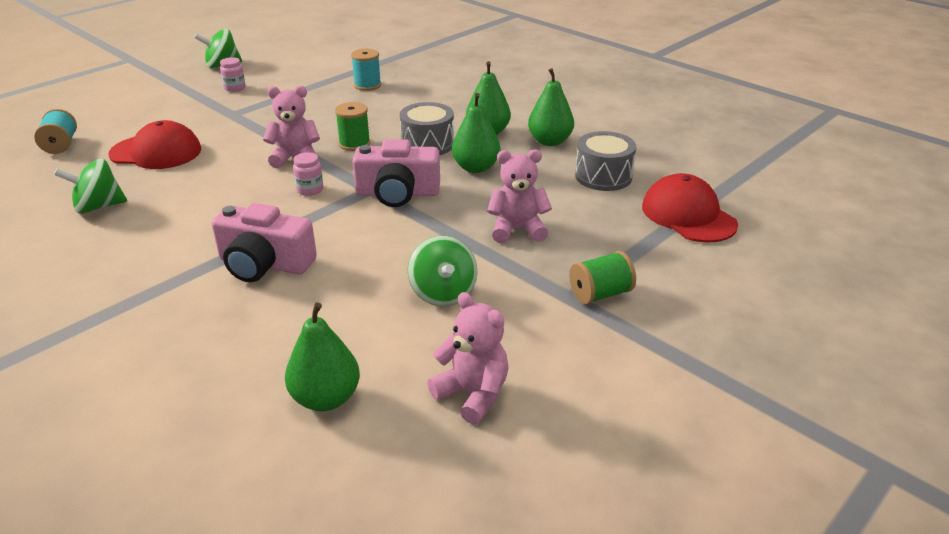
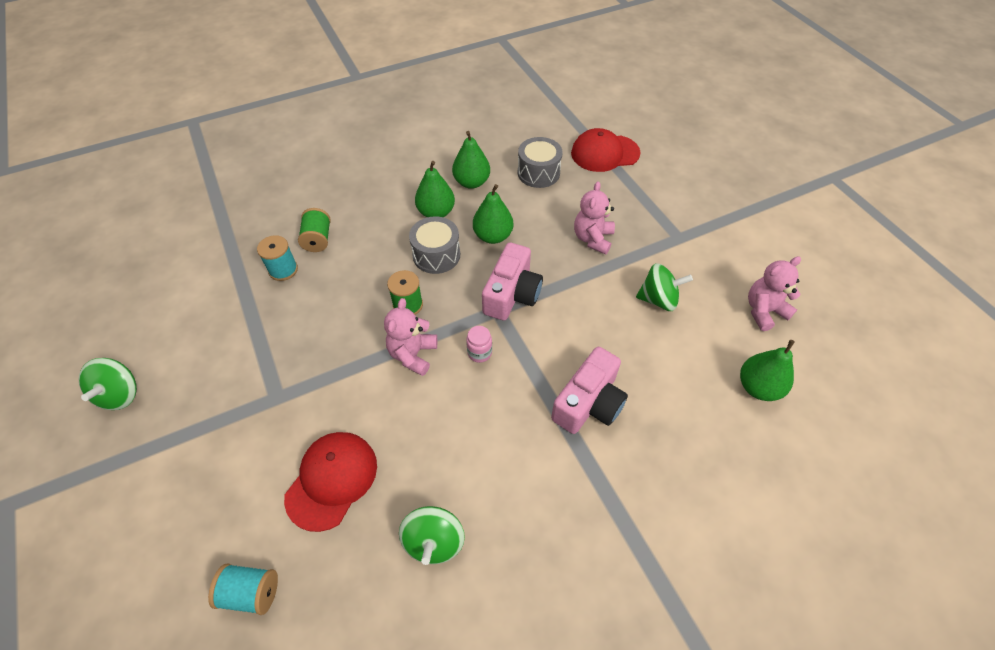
camera: 70 degrees left, 20 degrees up
(235, 88) = (205, 388): pink jar -> none
(600, 294) = (679, 223): green spool -> green spool (318, 239)

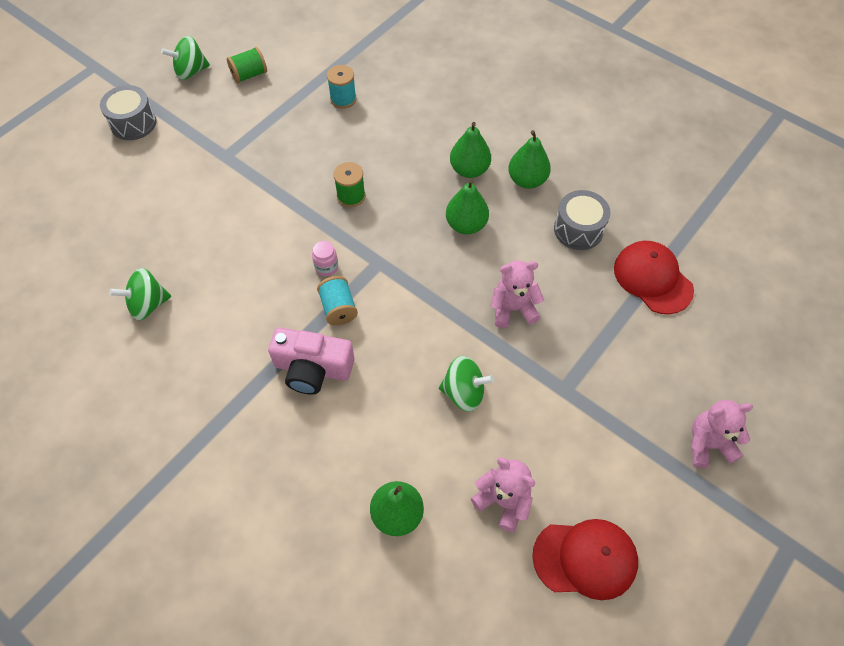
camera: 65 degrees right, 5 degrees up
(251, 592) = (79, 217): turquoise spool -> turquoise spool (338, 308)
(318, 239) = (387, 104): green spool -> green spool (249, 75)
(332, 480) = (172, 221): red cap -> red cap (585, 558)
(413, 354) = (302, 221): pink teddy bear -> pink teddy bear (708, 444)
(436, 255) = (417, 192): grey drum -> grey drum (133, 123)
(512, 294) = (404, 266): pink camera -> none
(658, 299) = (464, 393): green spinning top -> green spinning top turned 60 degrees counterclockwise

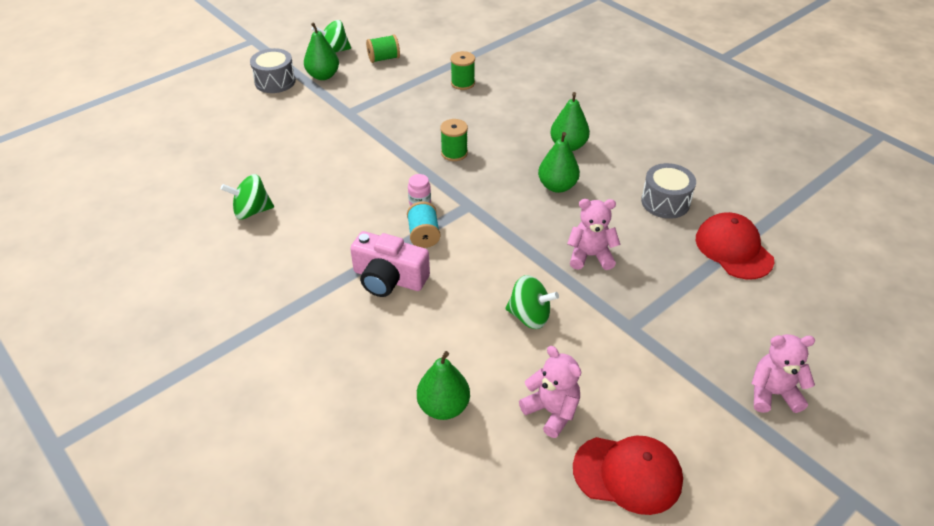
camera: 10 degrees right, 15 degrees down
(343, 99) = (462, 83): turquoise spool -> green spool
(527, 180) = (621, 159): green pear -> green pear (323, 76)

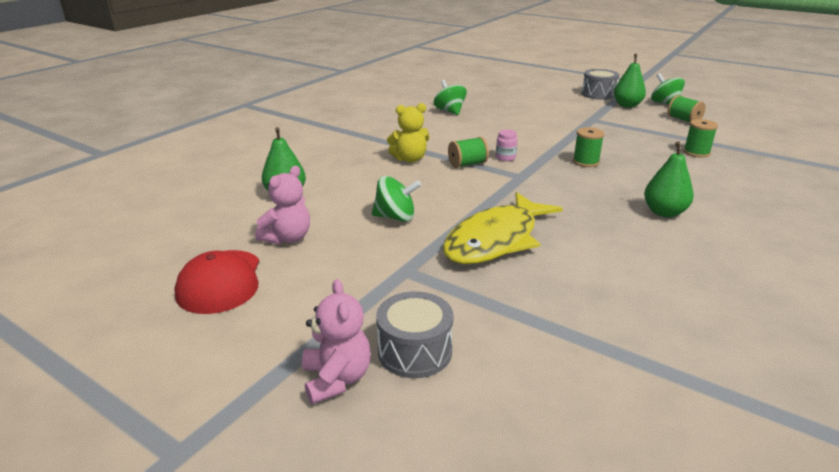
camera: 75 degrees right, 15 degrees down
(389, 278) = (410, 159): pink camera -> yellow teddy bear
(423, 235) = (467, 164): turquoise spool -> green spool
(529, 316) = (395, 217): green spinning top -> green spinning top turned 90 degrees counterclockwise
(557, 186) = (589, 213): green pear -> none
(590, 256) = (496, 240): pink teddy bear -> yellow fish
(665, 202) = (629, 281): grey drum -> grey drum (415, 351)
(733, 249) = (584, 340): red cap -> none

